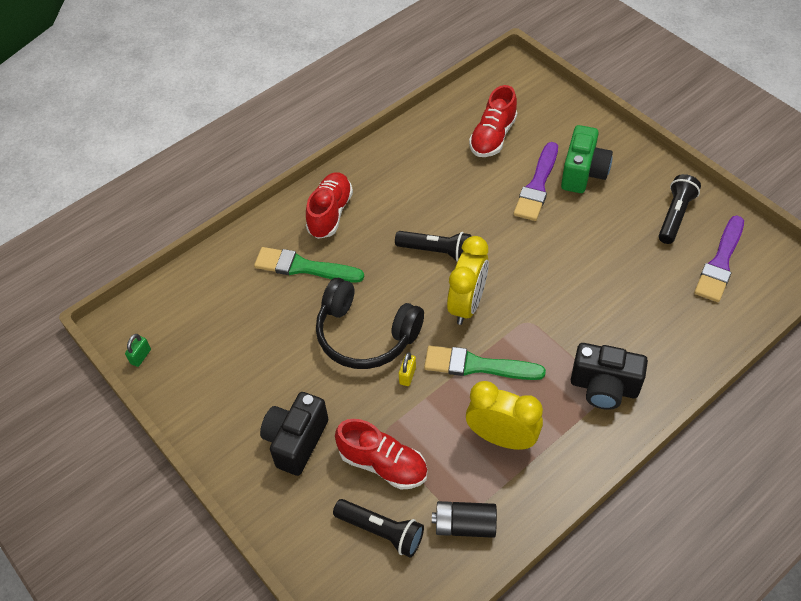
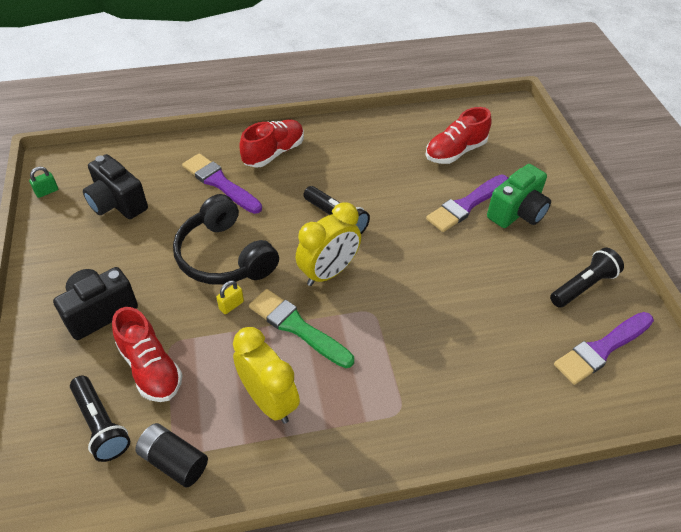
camera: 25 degrees right, 5 degrees down
(303, 267) = (220, 183): green brush -> purple brush
(604, 387) = (399, 406): black camera -> black camera (117, 203)

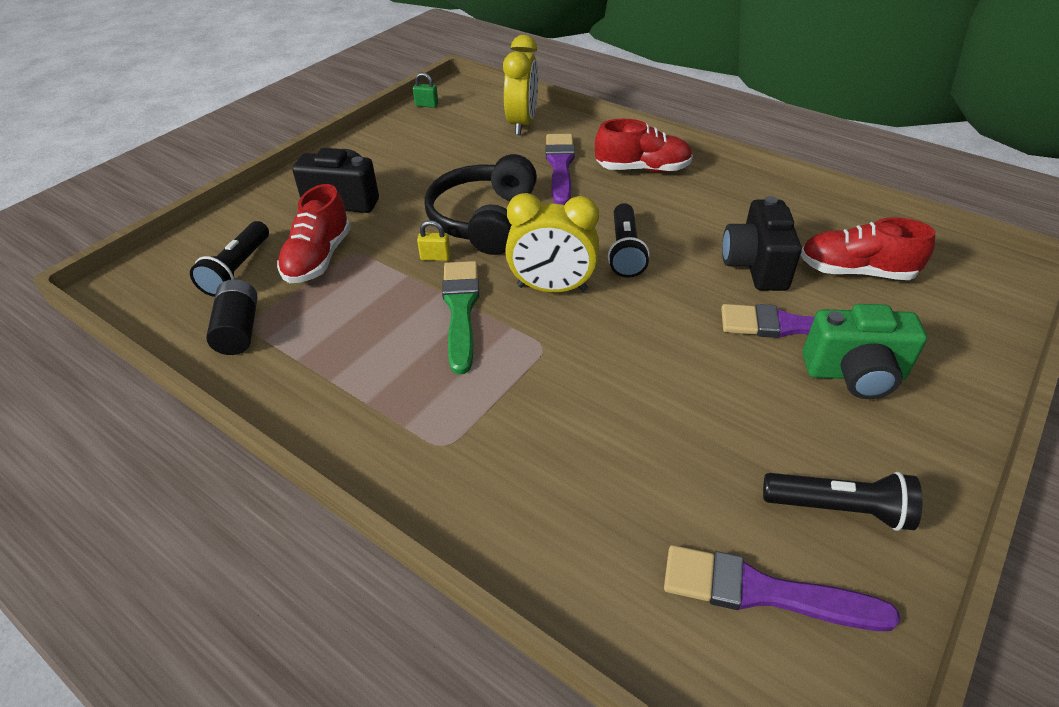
camera: 50 degrees right, 5 degrees down
(117, 203) = (461, 138): black camera -> black camera (755, 266)
(269, 401) = (357, 345): yellow clock -> yellow clock (522, 124)

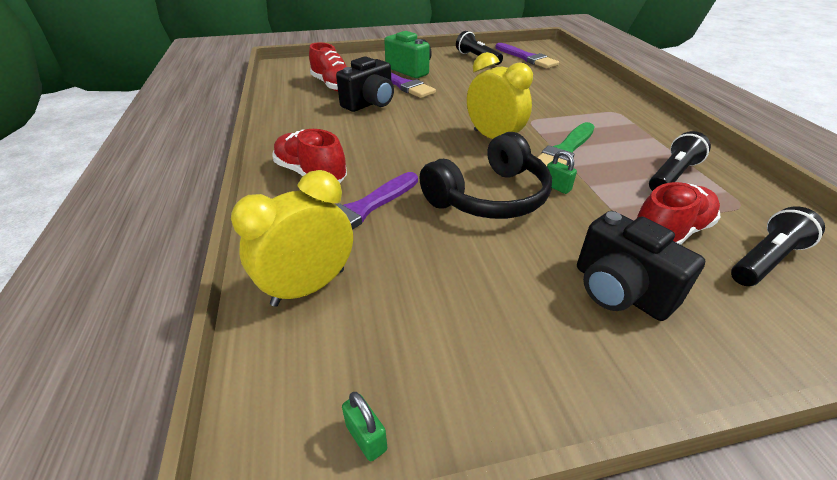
camera: 140 degrees left, 5 degrees down
(239, 330) = (753, 205): black battery -> none
(435, 257) = (557, 187): yellow padlock -> green padlock
(625, 251) = (422, 135): black flashlight -> black flashlight (672, 175)

